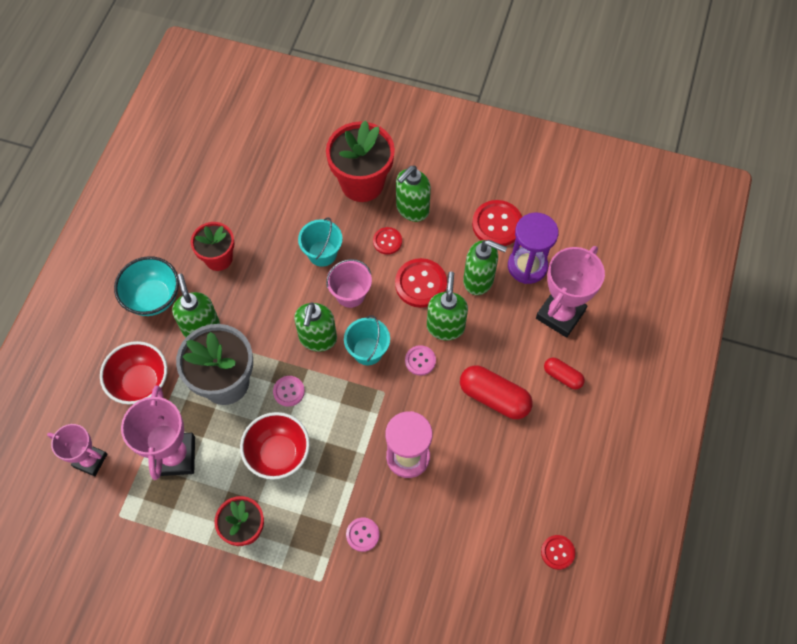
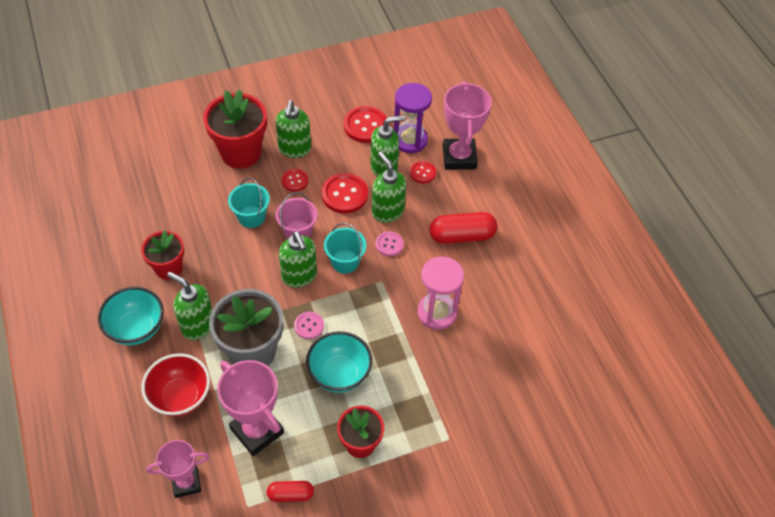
camera: 40 degrees left, 10 degrees down
(278, 454) = (339, 374): red bowl -> turquoise bowl
(362, 534) = (451, 386): pink button -> none
(557, 552) = (590, 305): red button -> red button (422, 173)
(562, 376) = (495, 195): red capsule -> red capsule (290, 494)

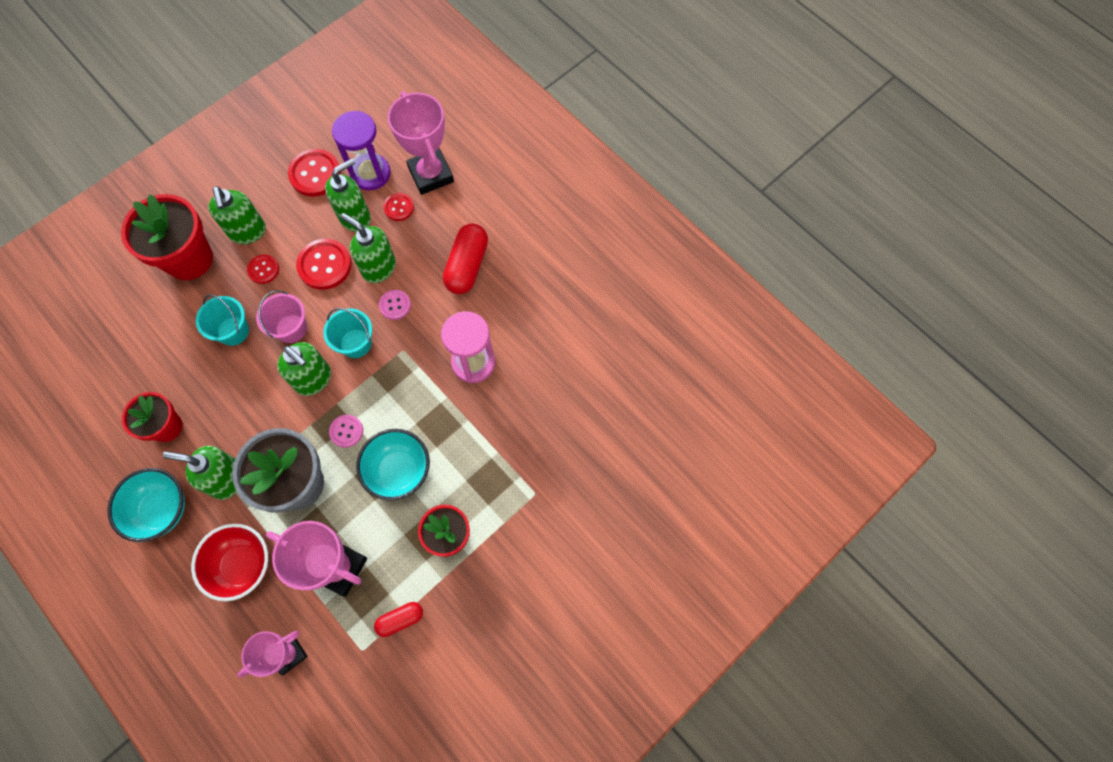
camera: 20 degrees left, 15 degrees up
(462, 236) = (467, 266): red capsule -> red capsule turned 45 degrees counterclockwise

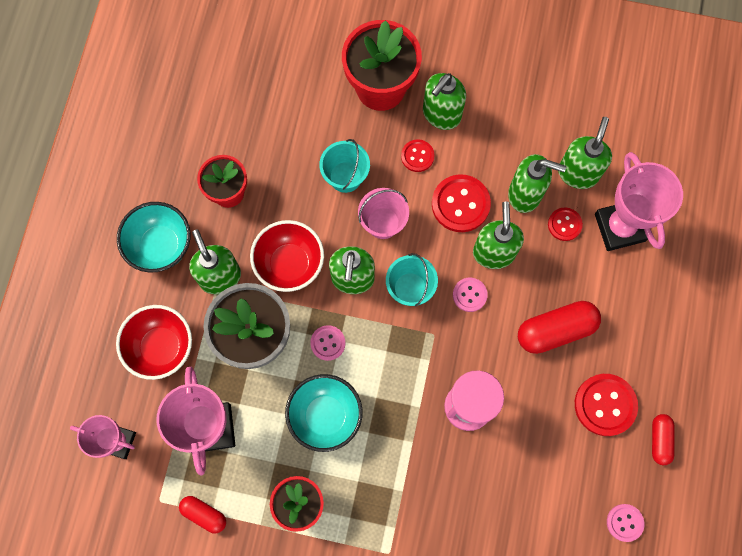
camera: 55 degrees right, 5 degrees up
(263, 418) = (290, 264): none -> red bowl
(315, 174) = (539, 125): red button -> red button (605, 405)
(370, 173) = (578, 173): purple hourglass -> green soap dispenser
(431, 174) = (620, 227): pink trophy -> pink trophy turned 45 degrees counterclockwise
(594, 253) = (660, 440): none -> red capsule
(632, 314) = (624, 522): none -> pink button

